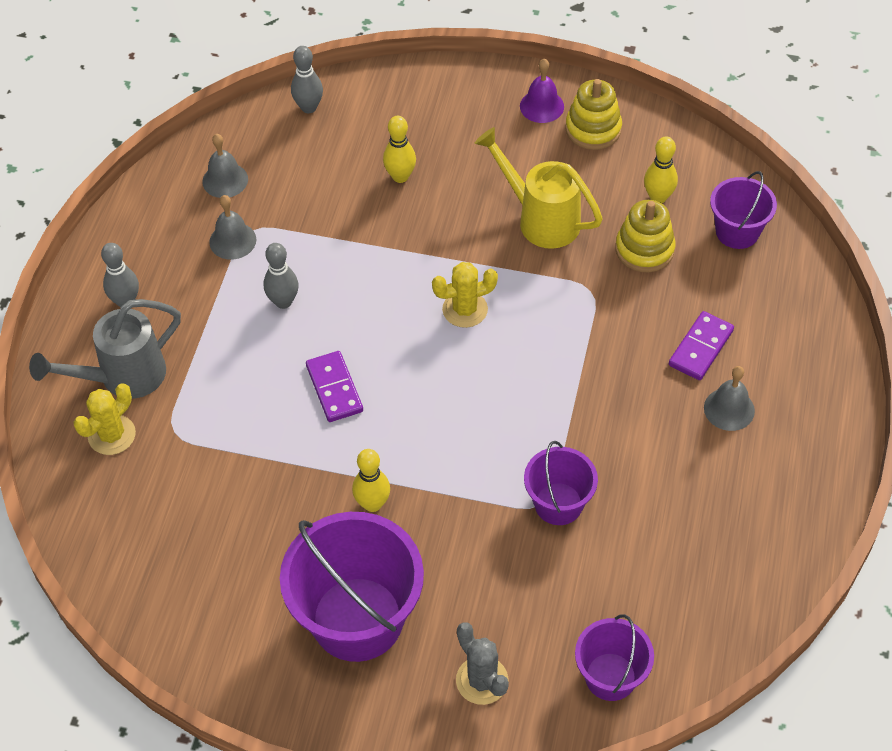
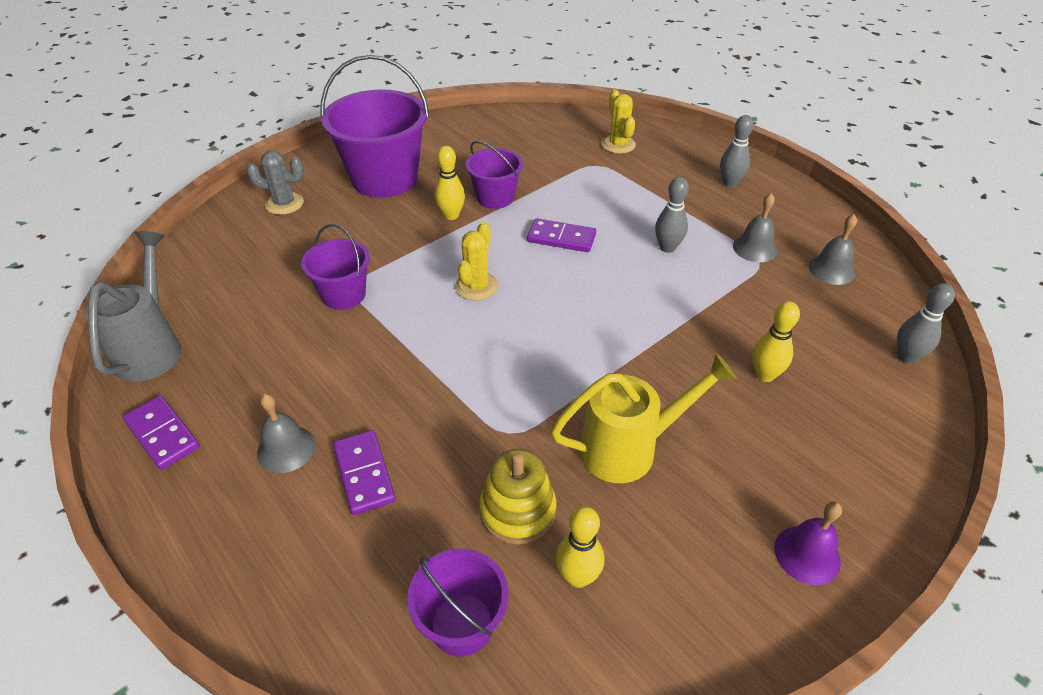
camera: 125 degrees right, 10 degrees down
(123, 377) = (661, 162): grey watering can -> grey watering can (151, 348)
(465, 309) = (568, 338): yellow cactus -> yellow cactus (476, 286)
(593, 129) = (734, 584): yellow stacking toy -> none
(610, 676) = (208, 252): purple bucket -> purple bucket (495, 197)
(796, 498) = (162, 434): none -> purple domino

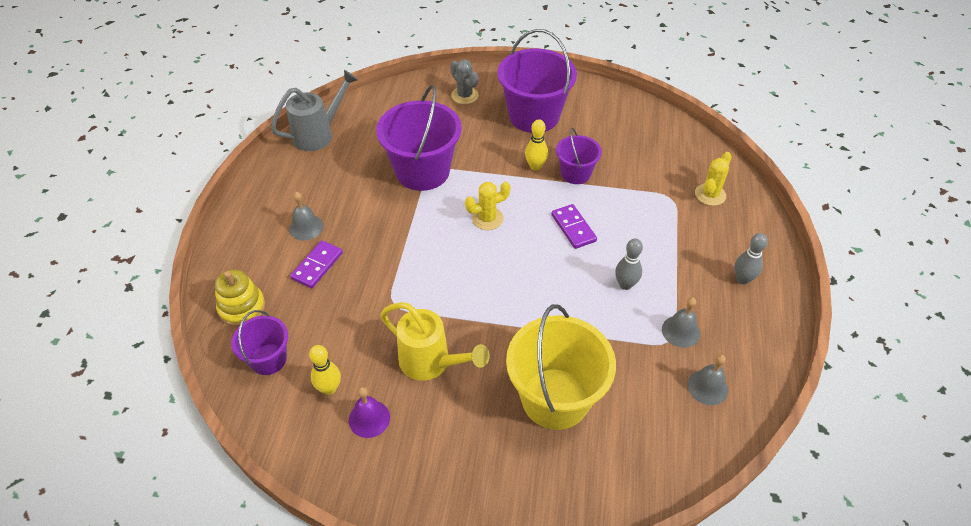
camera: 50 degrees right, 5 degrees up
(162, 434) = (275, 180): purple domino -> none
(343, 295) = (422, 171): purple bucket -> purple bucket, size x1.83
(517, 510) = (347, 339): yellow stacking toy -> yellow stacking toy (242, 308)
(764, 375) = (555, 398): yellow bowling pin -> yellow bucket
(807, 554) = (429, 486): purple bell -> purple bell (369, 418)
(906, 357) = (657, 472): grey bowling pin -> none

